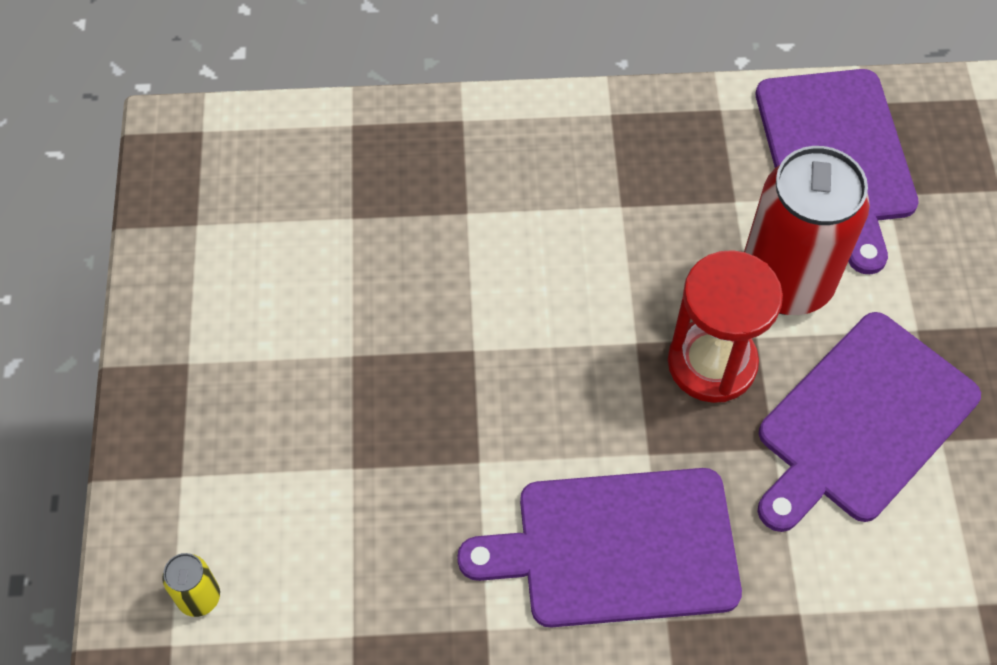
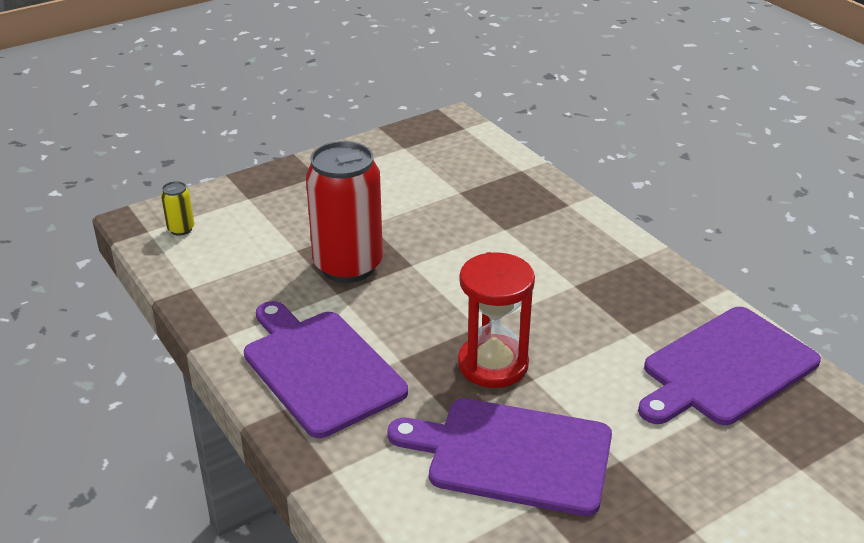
camera: 60 degrees right, 25 degrees down
(785, 282) = (592, 378): red can -> red can (348, 266)

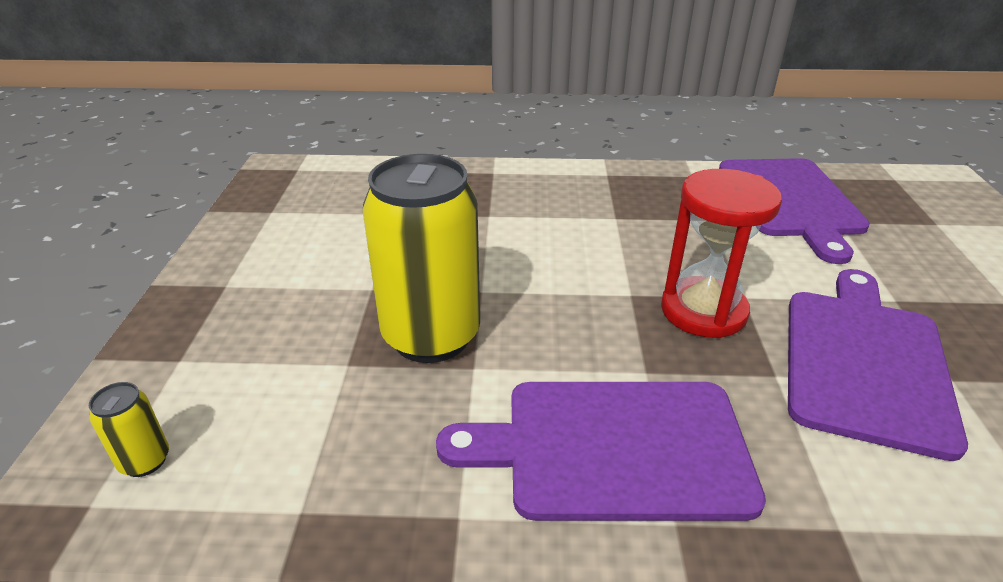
camera: 55 degrees left, 0 degrees up
(348, 266) = (431, 336): red can -> yellow can
(512, 455) = (864, 361): purple cutting board -> purple cutting board turned 150 degrees clockwise

